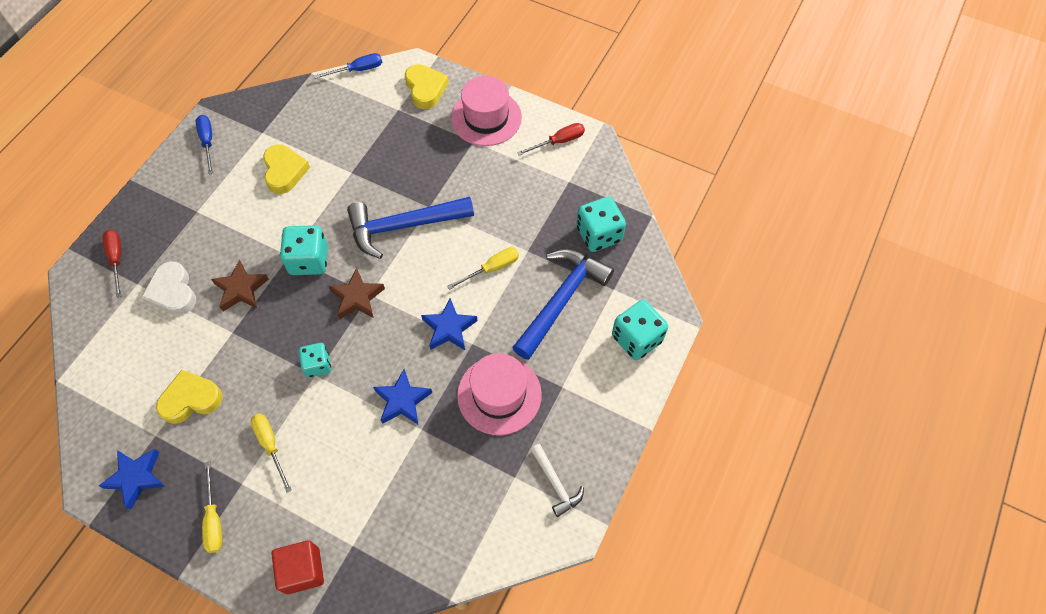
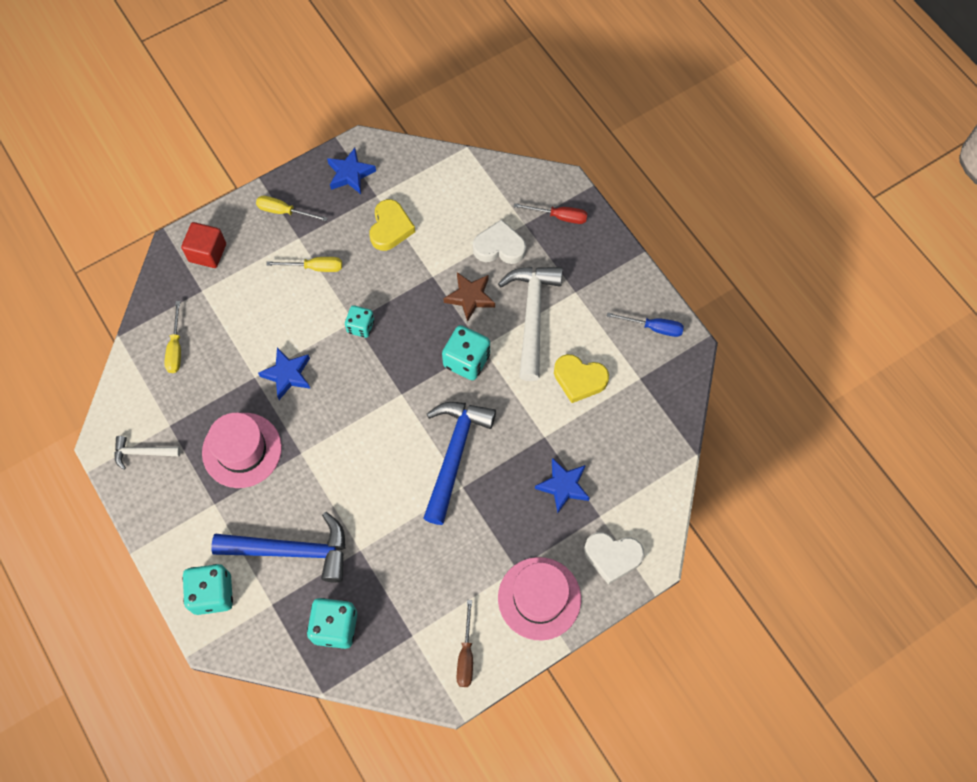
camera: 120 degrees right, 5 degrees up
(238, 232) = (532, 316): none -> white hammer
(357, 70) = (676, 501): blue screwdriver -> none
(357, 297) = (404, 383): brown star -> none
(425, 89) = (612, 557): yellow heart -> white heart
(449, 328) = (327, 442): blue star -> blue star (563, 486)
(492, 269) = (361, 508): yellow screwdriver -> yellow screwdriver (176, 348)
(558, 142) = (466, 655): red screwdriver -> brown screwdriver
(561, 300) = (291, 550): blue hammer -> blue hammer turned 60 degrees counterclockwise

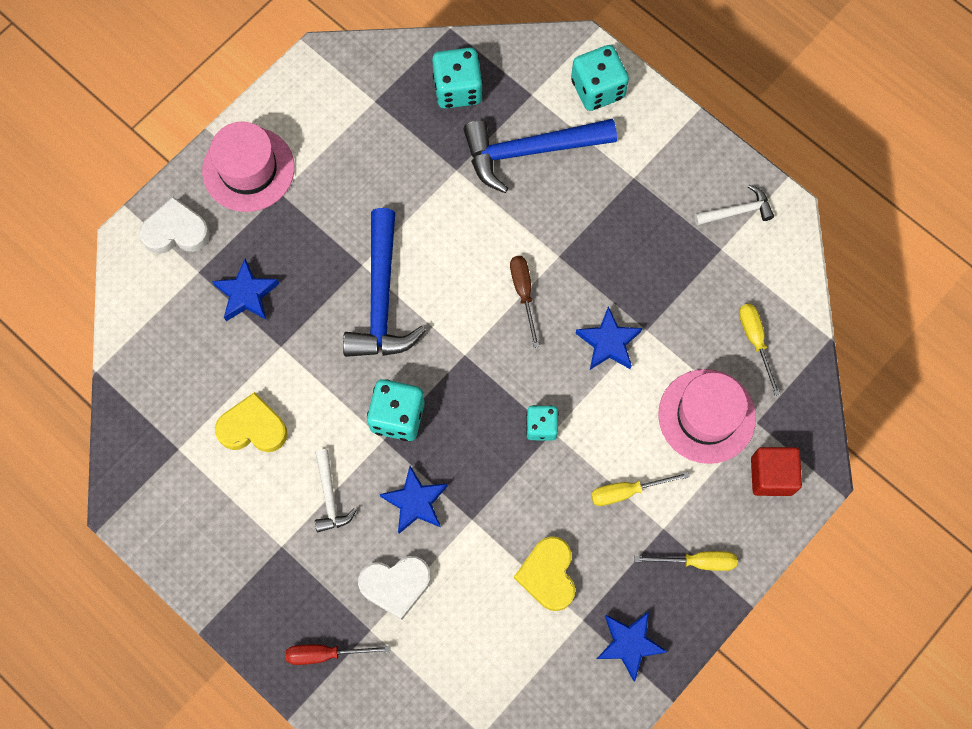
camera: 165 degrees right, 5 degrees up
(242, 450) = (627, 242): pink hat -> pink hat (706, 416)
(466, 655) = (313, 96): brown screwdriver -> brown screwdriver (523, 293)
(470, 297) = (415, 502): brown star -> blue star
(532, 316) = (330, 496): white hammer -> white hammer, size x0.51
(653, 328) = (171, 521): blue screwdriver -> none

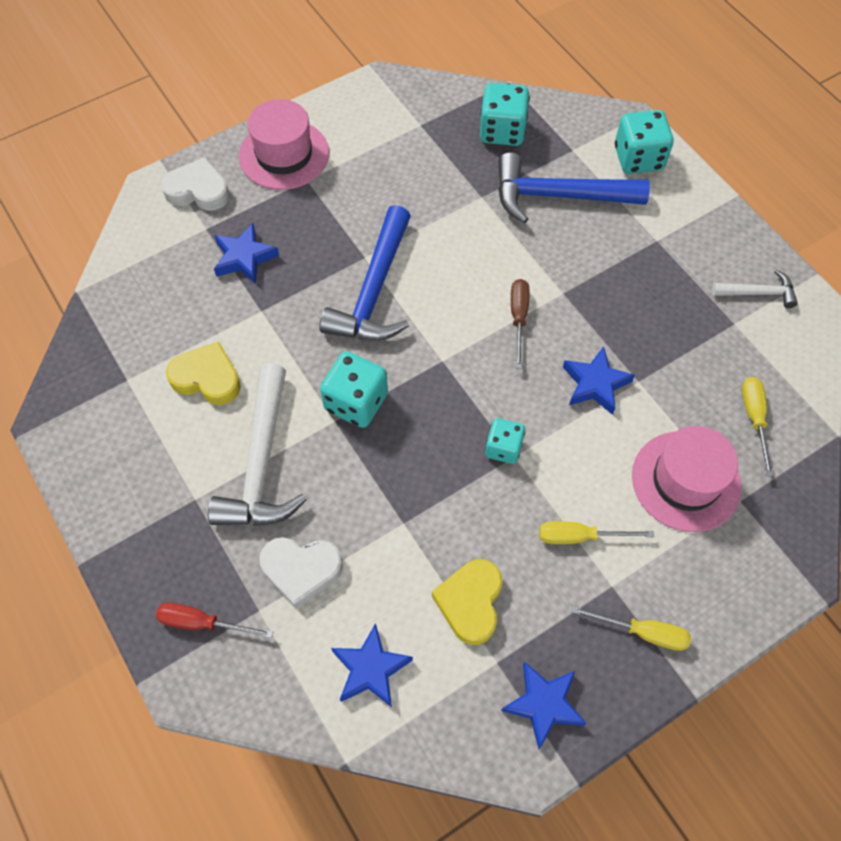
camera: 15 degrees right, 10 degrees down
(330, 496) = (262, 462): white hammer -> white hammer, size x1.96
(415, 502) = (348, 490): blue star -> blue star (370, 669)
(771, 476) = (747, 561): red cube -> none

